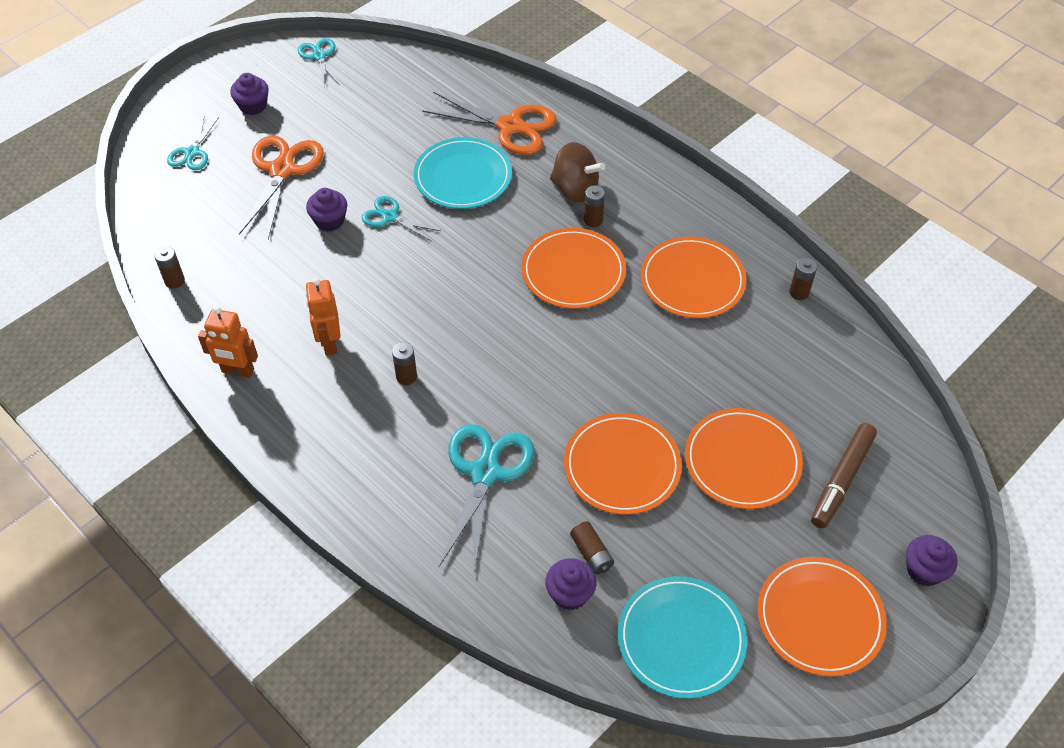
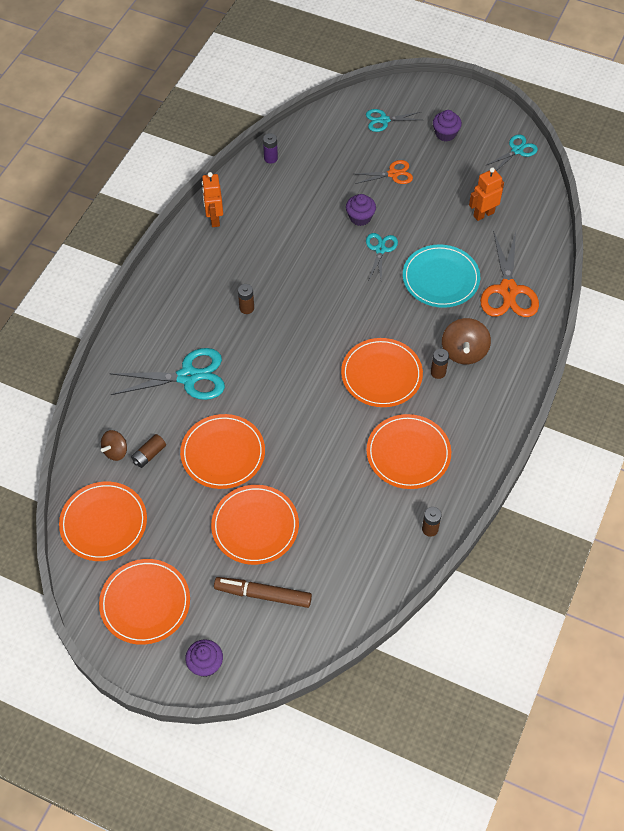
camera: 70 degrees right, 5 degrees up
(174, 281) = (270, 158): brown battery -> purple battery
(282, 170) = (393, 174): orange scissors -> orange scissors, size x0.57
(329, 343) = (256, 257): orange robot -> orange robot (483, 214)
(570, 594) = (115, 451): purple cupcake -> brown spinning top
(681, 639) = (103, 523): turquoise plate -> orange plate

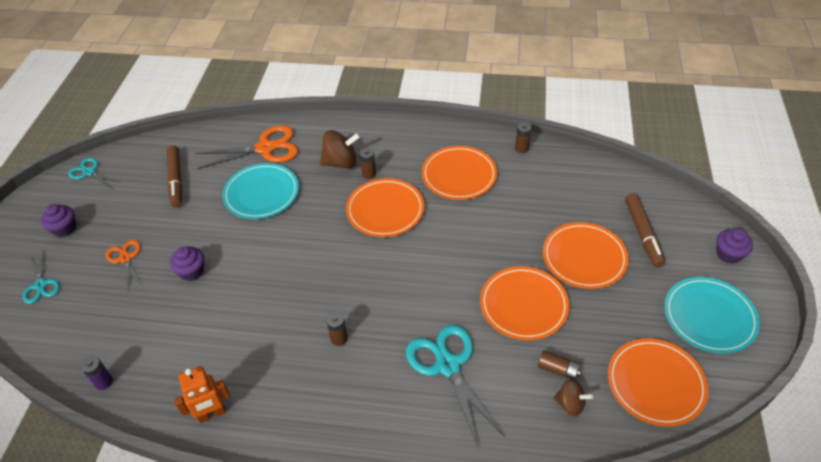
camera: 105 degrees left, 10 degrees down
(145, 603) = (709, 317): orange plate -> turquoise plate
(380, 249) = (233, 245): turquoise scissors -> none
(483, 214) = (176, 180): orange robot -> brown marker

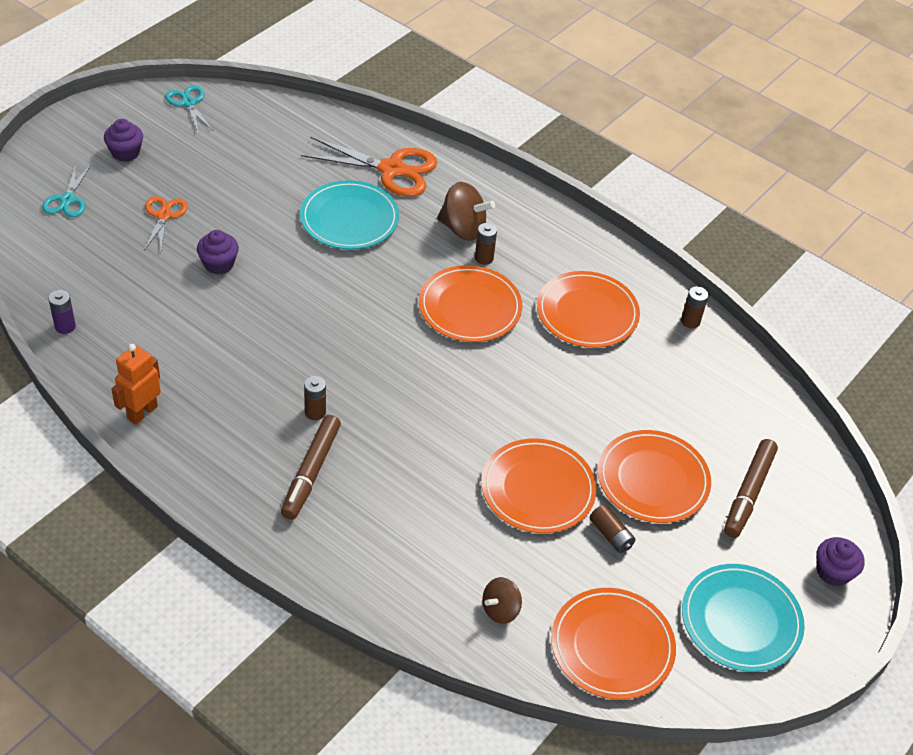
camera: 25 degrees right, 0 degrees up
(176, 180) = (270, 157): brown marker -> brown marker (311, 472)
(212, 414) = (142, 412): orange robot -> orange robot turned 120 degrees clockwise
(447, 365) = (404, 500): turquoise scissors -> none
(558, 369) = (517, 571): brown battery -> brown battery (611, 535)
(570, 404) = (500, 610): brown spinning top -> brown spinning top turned 90 degrees clockwise

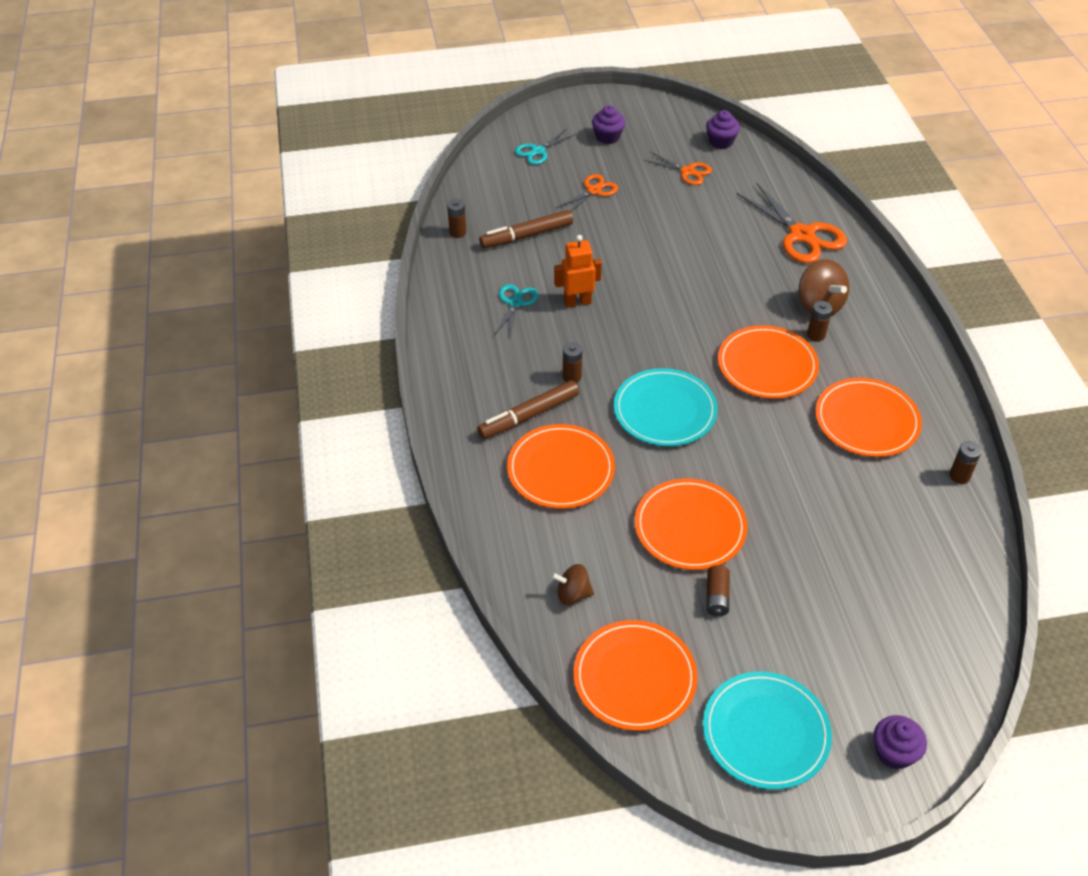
camera: 45 degrees right, 0 degrees up
(65, 326) = (458, 232): purple battery -> brown battery
(142, 412) = (453, 313): orange robot -> orange robot (577, 302)
(188, 103) = (686, 122): turquoise scissors -> turquoise scissors (515, 303)
(219, 264) = (601, 241): purple cupcake -> purple cupcake (721, 142)
(236, 154) = (687, 172): none -> orange scissors
(349, 218) = (731, 255): turquoise plate -> turquoise plate (665, 410)
(653, 479) = (796, 578): orange plate -> orange plate (560, 469)
(748, 493) = (875, 640): brown marker -> brown marker (526, 235)

